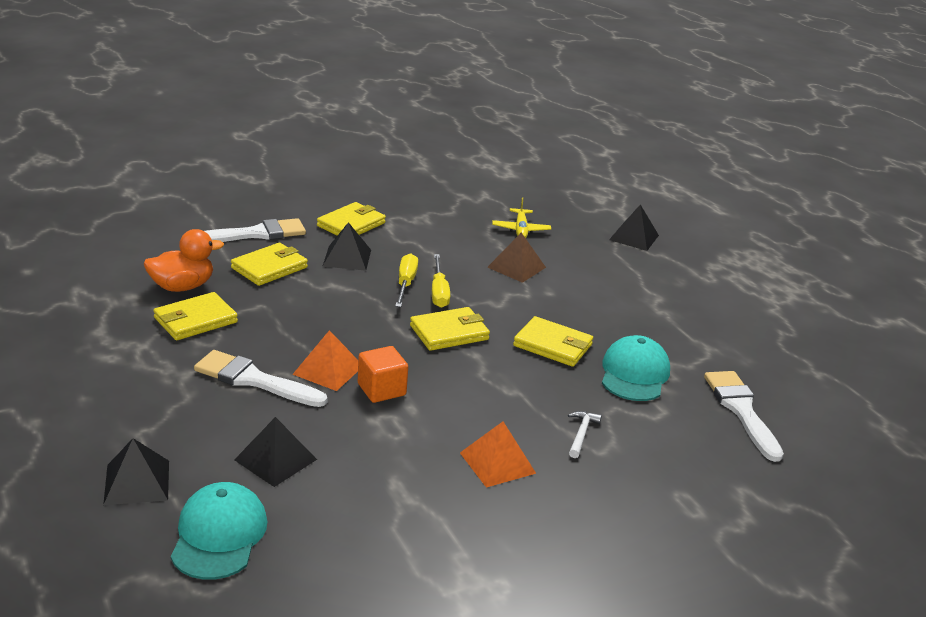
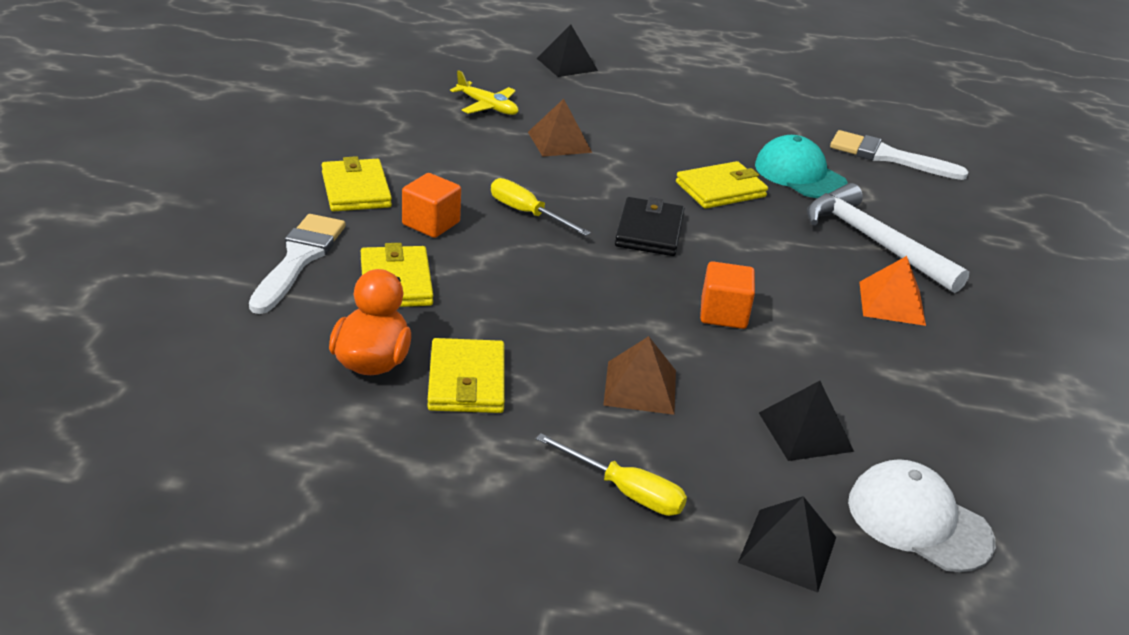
camera: 55 degrees left, 5 degrees up
(219, 535) = (918, 521): turquoise cap -> white cap
(254, 380) = (640, 387): white brush -> brown pyramid
(328, 370) = (659, 331): orange pyramid -> none
(347, 258) = (431, 223): black pyramid -> orange cube
(439, 292) = (564, 202): yellow screwdriver -> yellow screwdriver (625, 491)
(449, 332) = (649, 231): yellow wallet -> black wallet
(581, 434) = (874, 242): white hammer -> white hammer, size x2.39

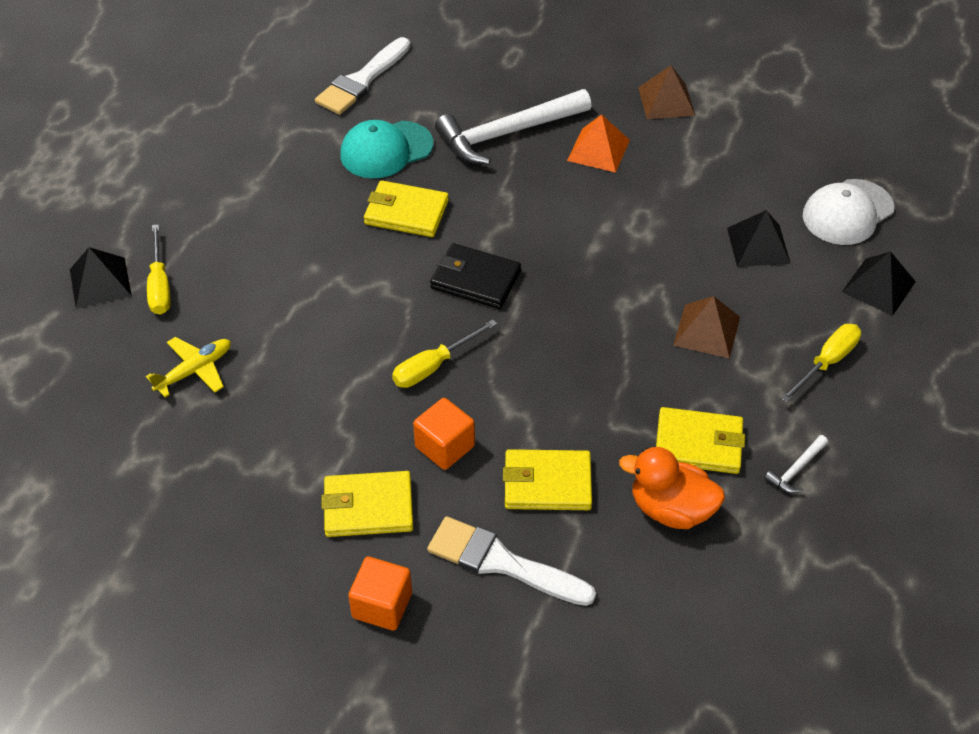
camera: 75 degrees left, 15 degrees up
(443, 459) = (796, 469): none -> white hammer
(559, 142) = (291, 319): brown pyramid -> brown pyramid (666, 101)
(574, 86) = (160, 285): none -> yellow screwdriver
(720, 189) = (406, 212): yellow wallet -> yellow wallet turned 60 degrees counterclockwise
(723, 314) = (609, 257): orange cube -> orange cube (382, 605)

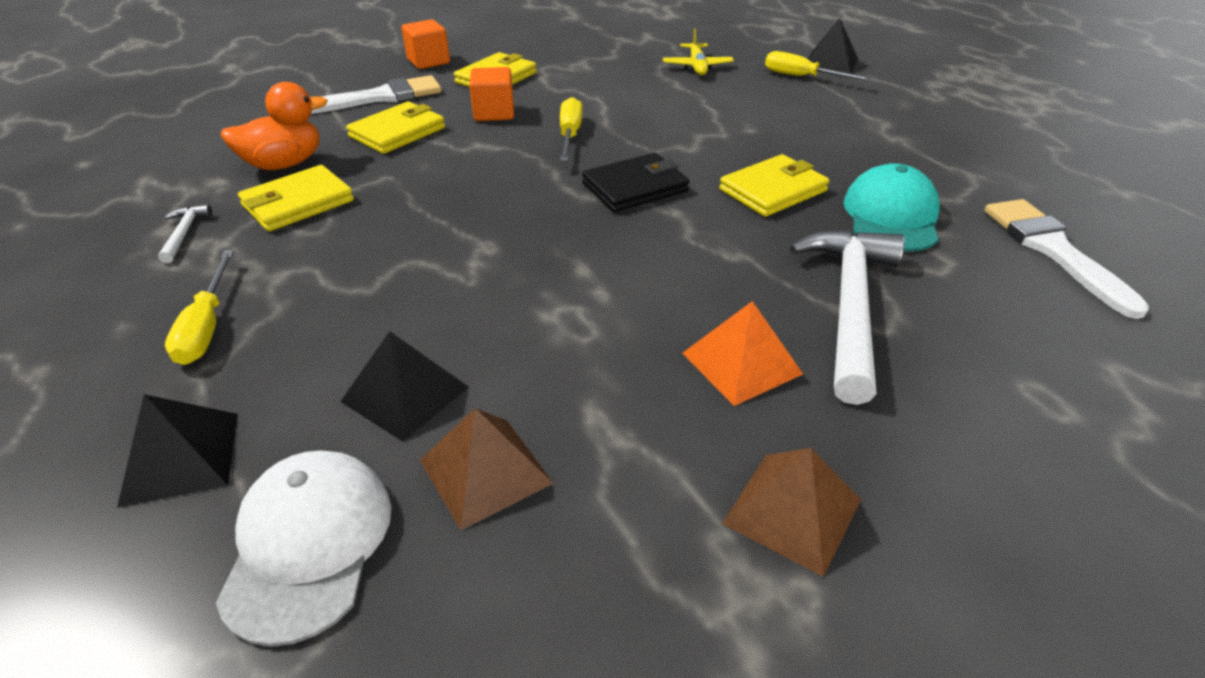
camera: 130 degrees right, 10 degrees down
(707, 331) = (375, 275): brown pyramid -> brown pyramid (485, 471)

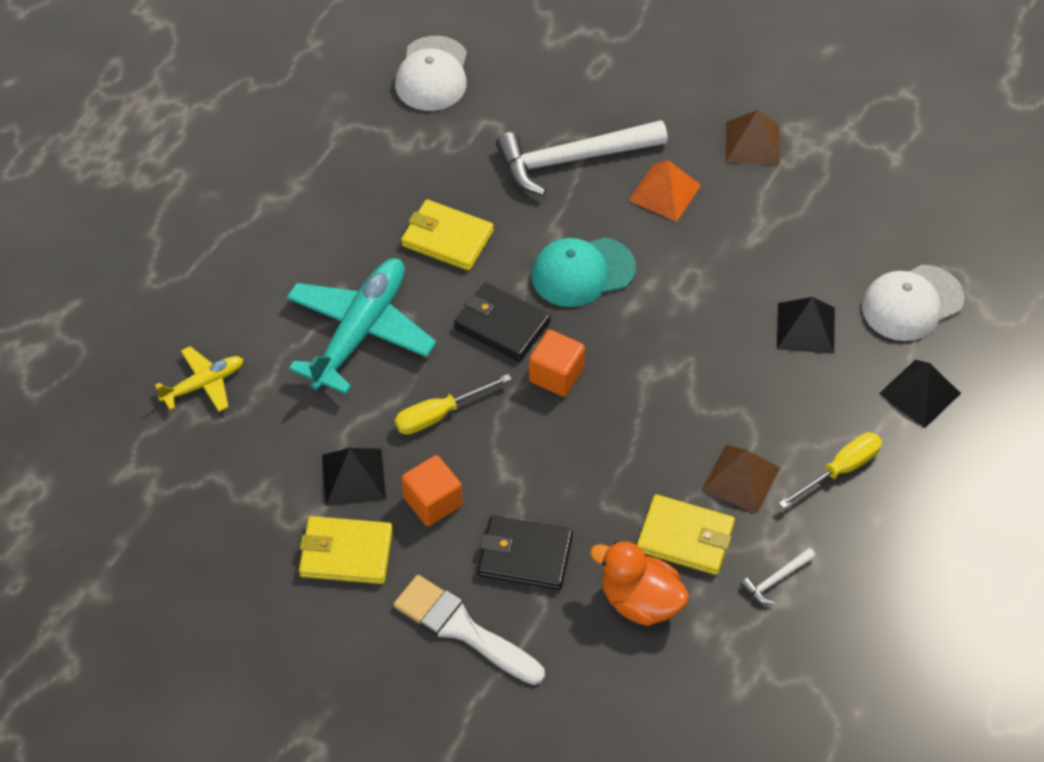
camera: 120 degrees left, 15 degrees up
(397, 132) = (525, 555): yellow wallet -> black wallet
(428, 61) = (340, 653): orange cube -> orange cube (556, 375)
(485, 471) = (823, 263): brown pyramid -> brown pyramid (741, 479)
(692, 126) = (360, 331): none -> turquoise plane
(802, 77) = (184, 286): yellow screwdriver -> none
(830, 63) = (126, 274): black pyramid -> black pyramid (353, 477)
(891, 216) = (441, 162): turquoise cap -> turquoise cap (582, 272)
(1054, 251) = (432, 74): white brush -> white cap

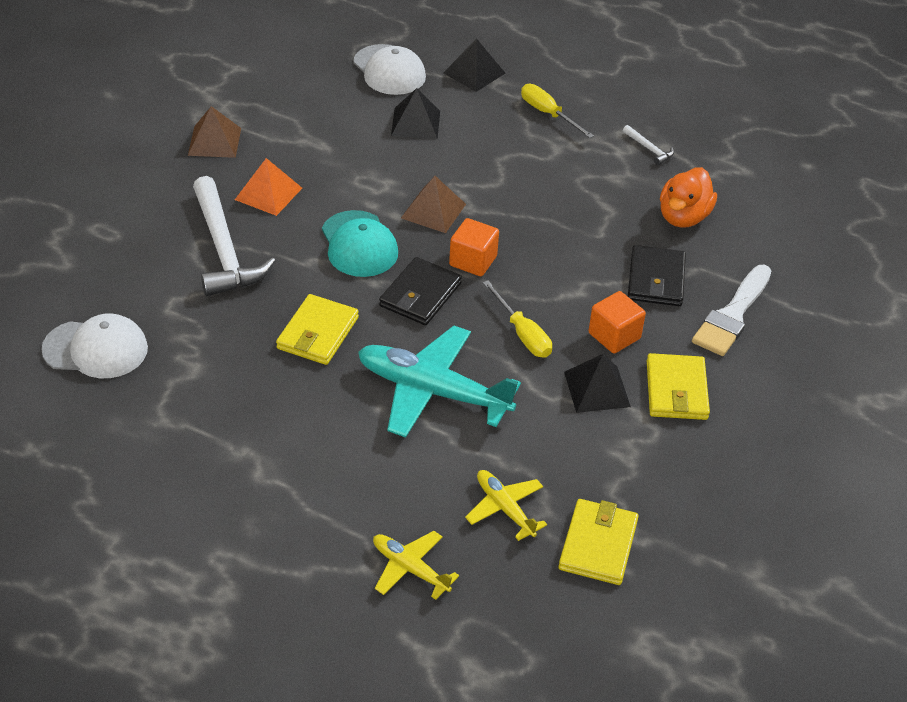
camera: 95 degrees left, 10 degrees down
(145, 308) = (410, 568): none -> yellow plane
(685, 537) = (622, 192): yellow wallet -> yellow wallet (598, 545)
(741, 479) = (563, 162): brown pyramid -> brown pyramid (433, 211)

